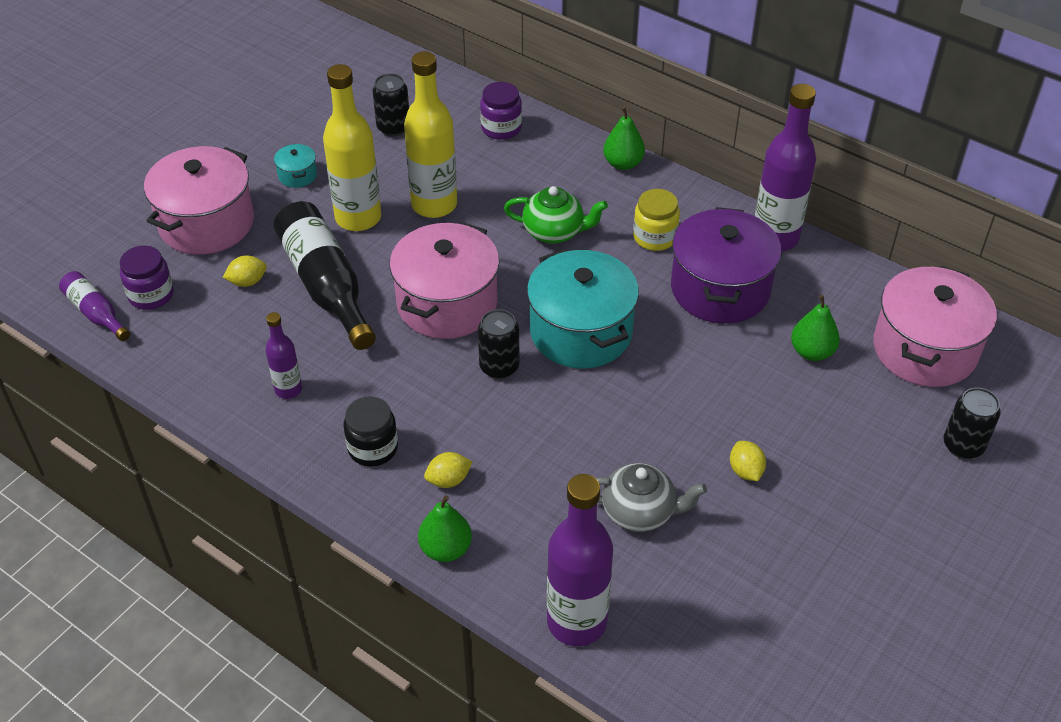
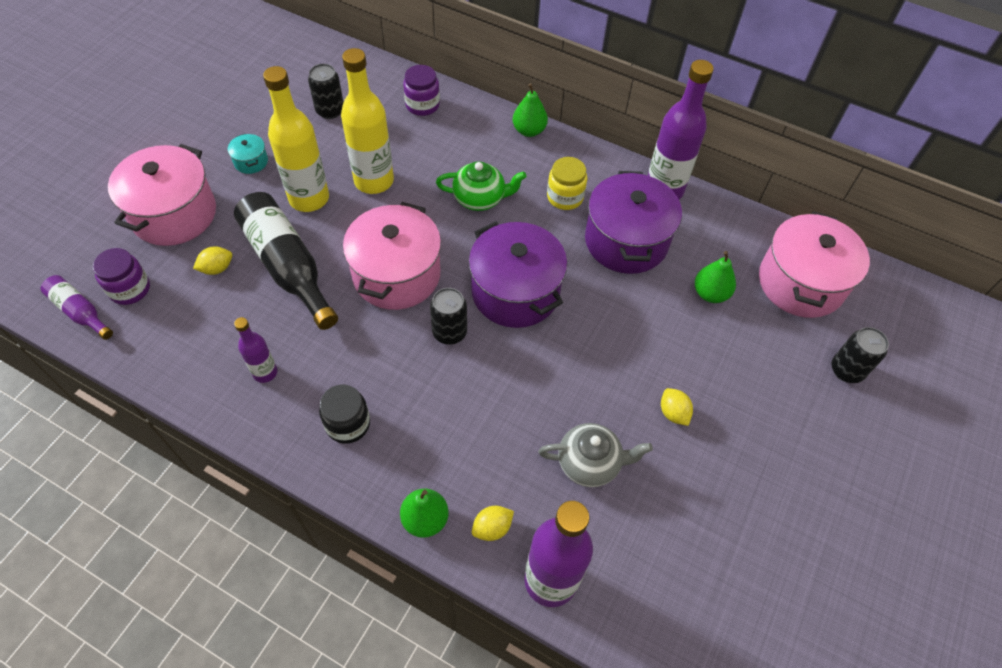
camera: 10 degrees left, 10 degrees up
(448, 480) = (419, 449): yellow lemon -> yellow lemon (492, 528)
(581, 332) = (515, 292): turquoise pot -> purple pot

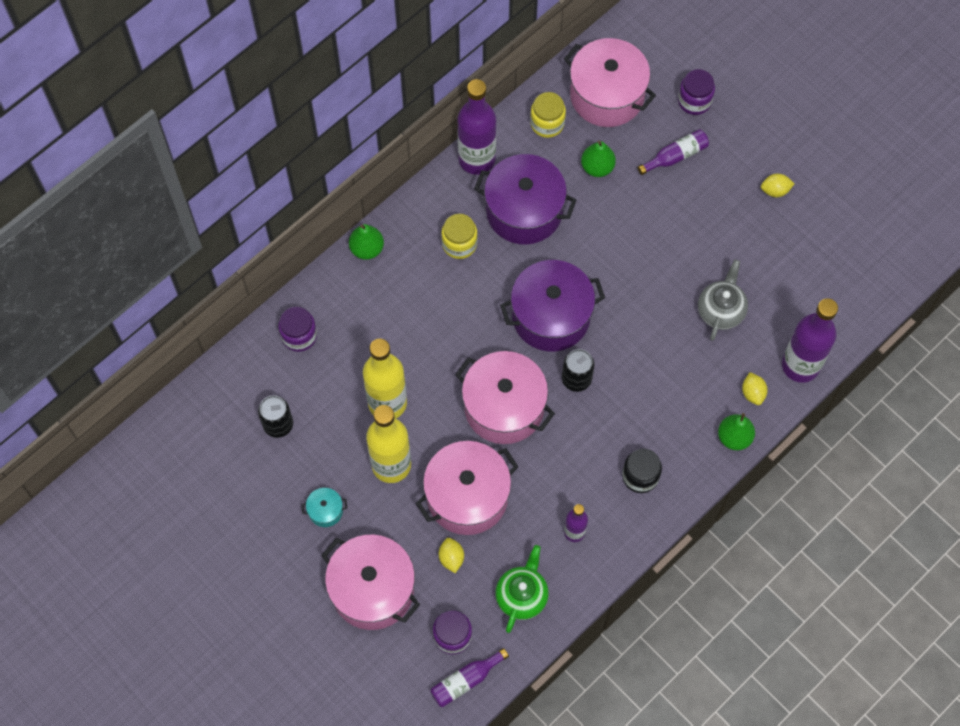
camera: 70 degrees left, 10 degrees up
(288, 266) = (467, 496): black bottle -> pink pot
(480, 199) = (439, 316): green teapot -> green teapot (522, 596)
(673, 413) = (696, 237): yellow lemon -> yellow lemon (775, 190)
(736, 238) = (547, 123): none -> yellow jar
(765, 367) = (675, 156): none -> purple bottle
(846, 370) = (694, 101): black can -> purple jar

